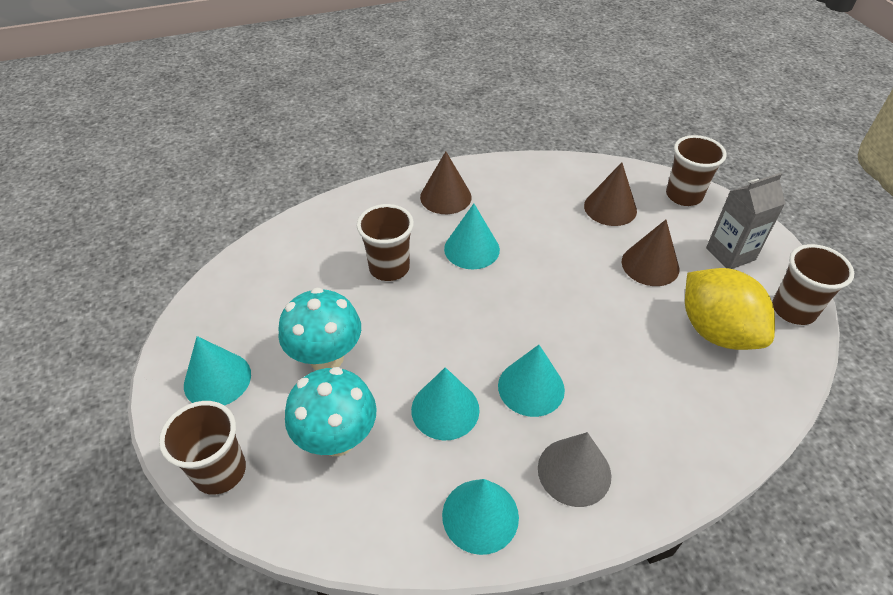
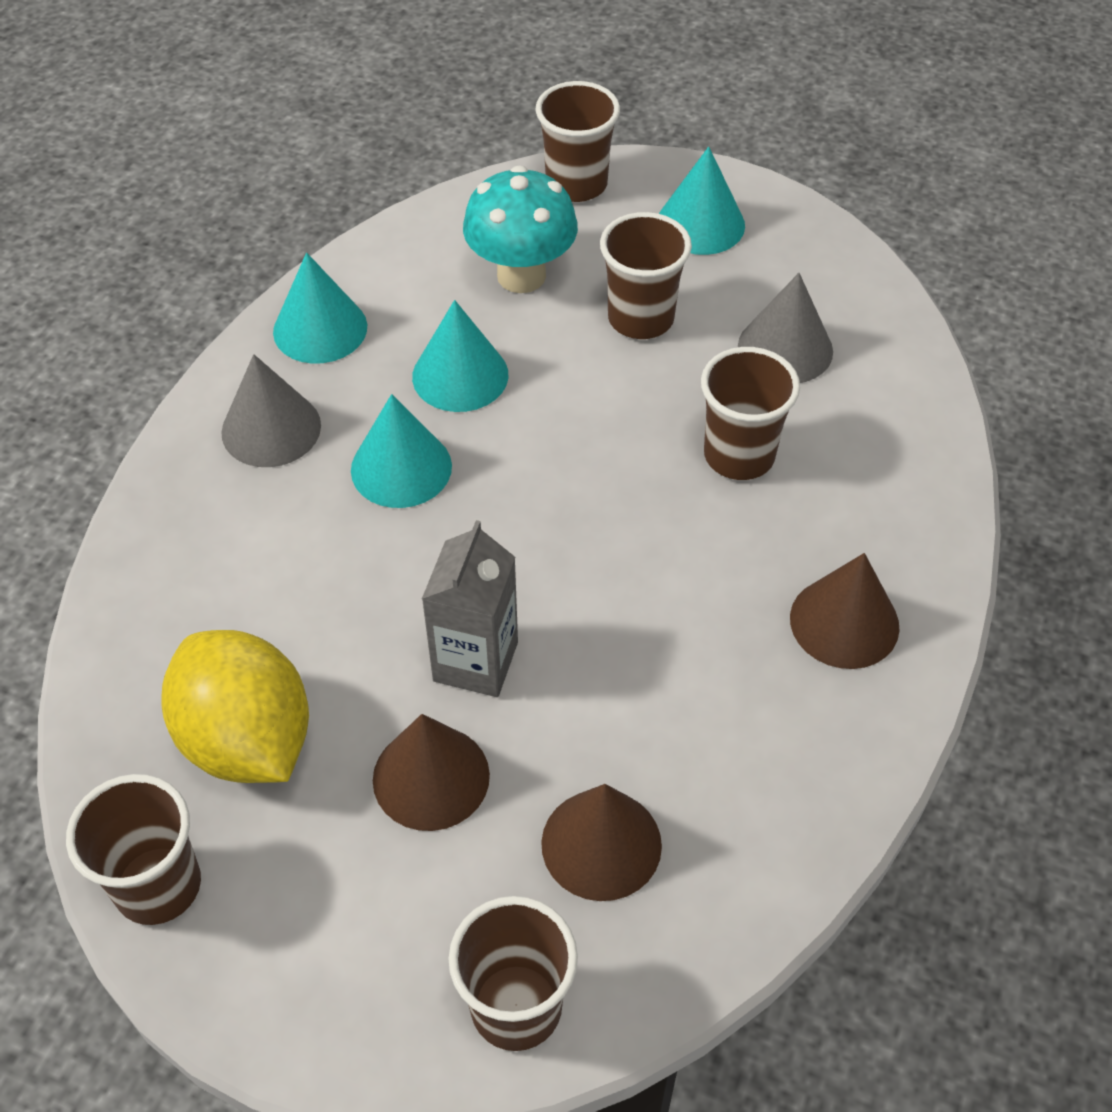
camera: 130 degrees right, 5 degrees up
(299, 289) = (785, 348): none -> grey cone
(326, 357) = (640, 319): turquoise mushroom -> brown cup
(471, 249) = (688, 572): turquoise cone -> none
(716, 331) = (247, 739): yellow lemon -> yellow lemon turned 45 degrees clockwise
(730, 254) = (329, 924): grey carton -> grey carton (475, 661)

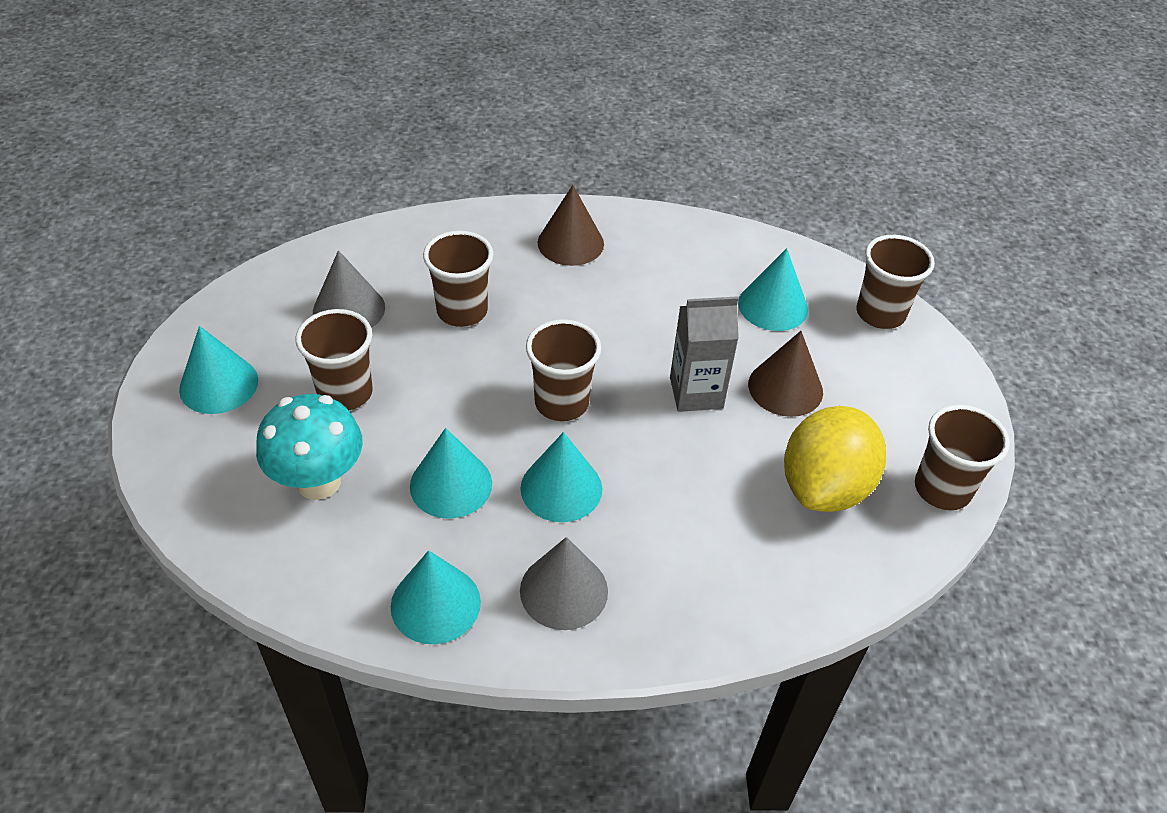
camera: 115 degrees left, 5 degrees down
(576, 184) = (183, 479): brown cup -> brown cup (561, 403)
(601, 844) = (773, 306): brown cone -> turquoise cone

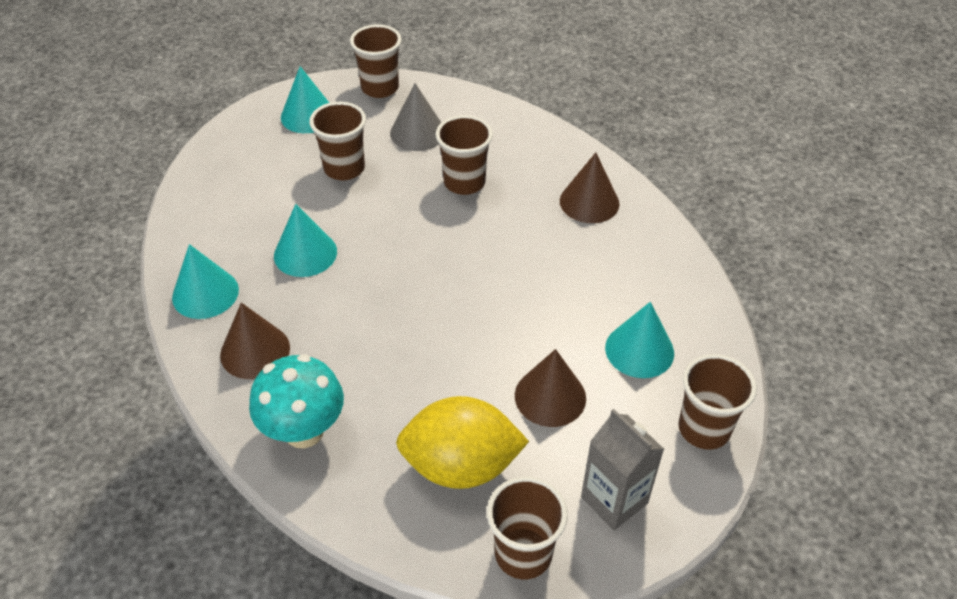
camera: 60 degrees right, 0 degrees up
(318, 481) = (264, 195): turquoise mushroom -> turquoise mushroom (304, 431)
(561, 403) = (421, 273): brown cup -> brown cup (380, 88)
(561, 488) = (342, 309): turquoise cone -> none
(564, 590) = (255, 351): grey cone -> brown cone
(696, 393) = (495, 343): grey carton -> grey carton (614, 500)

